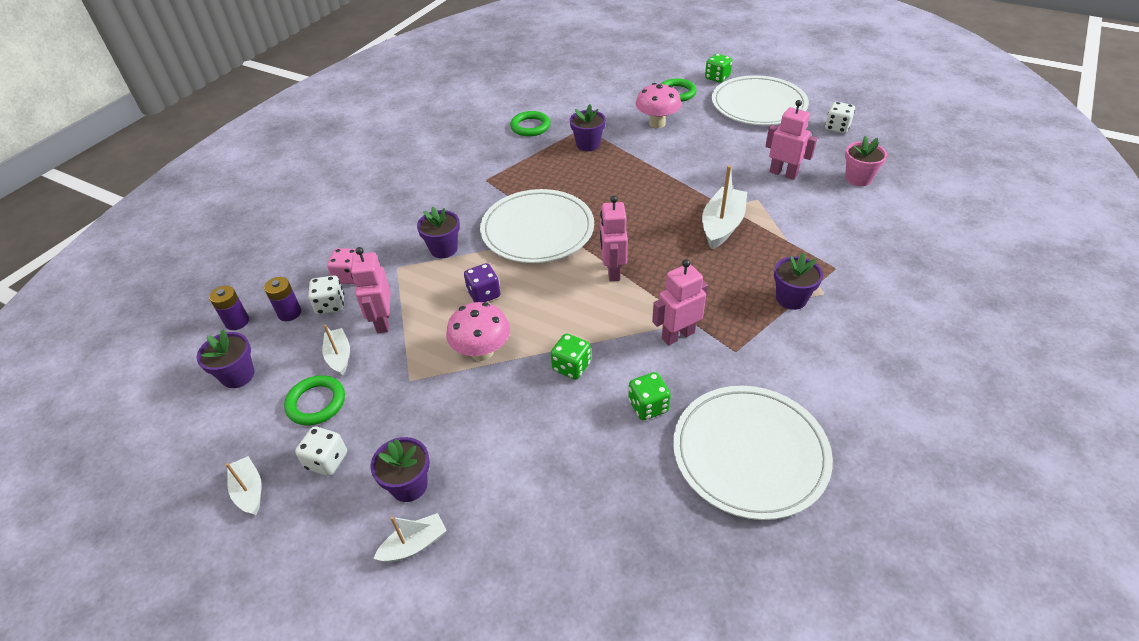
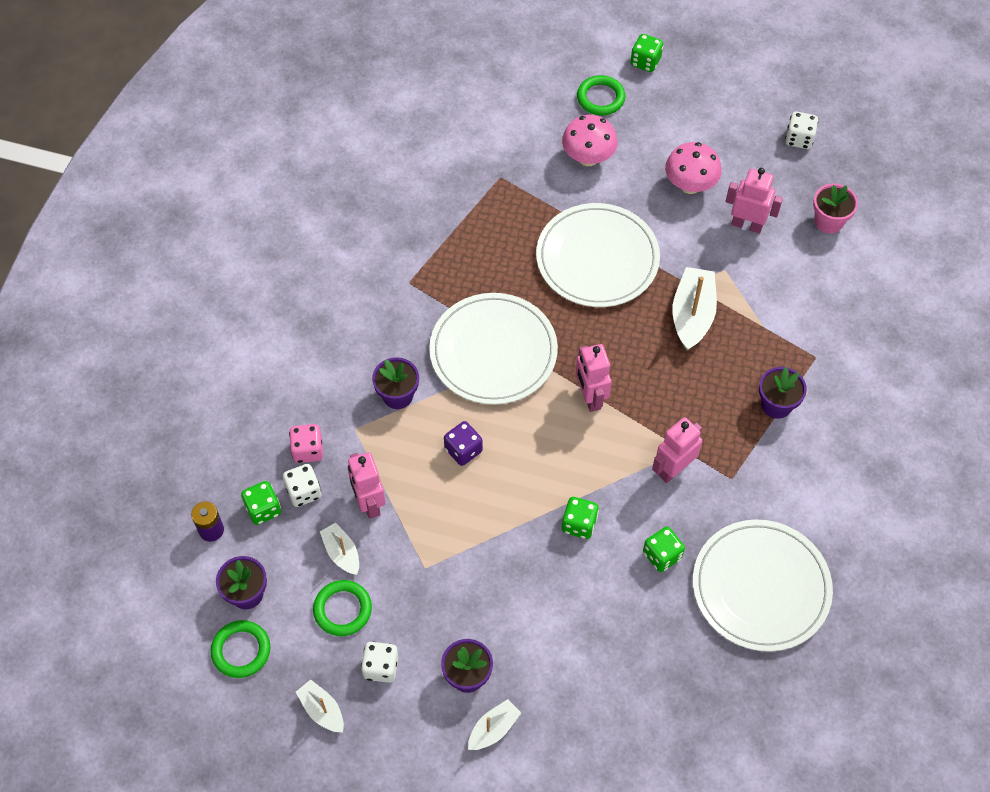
camera: 15 degrees left, 15 degrees up
(289, 313) = (263, 509): purple battery -> green dice
(482, 352) = (485, 522): pink mushroom -> pink mushroom (690, 185)
(530, 126) = (434, 183): green ring -> green ring (241, 650)
(588, 144) = (514, 206): purple flower pot -> none
(758, 105) = (703, 108): white plate -> white plate (597, 258)

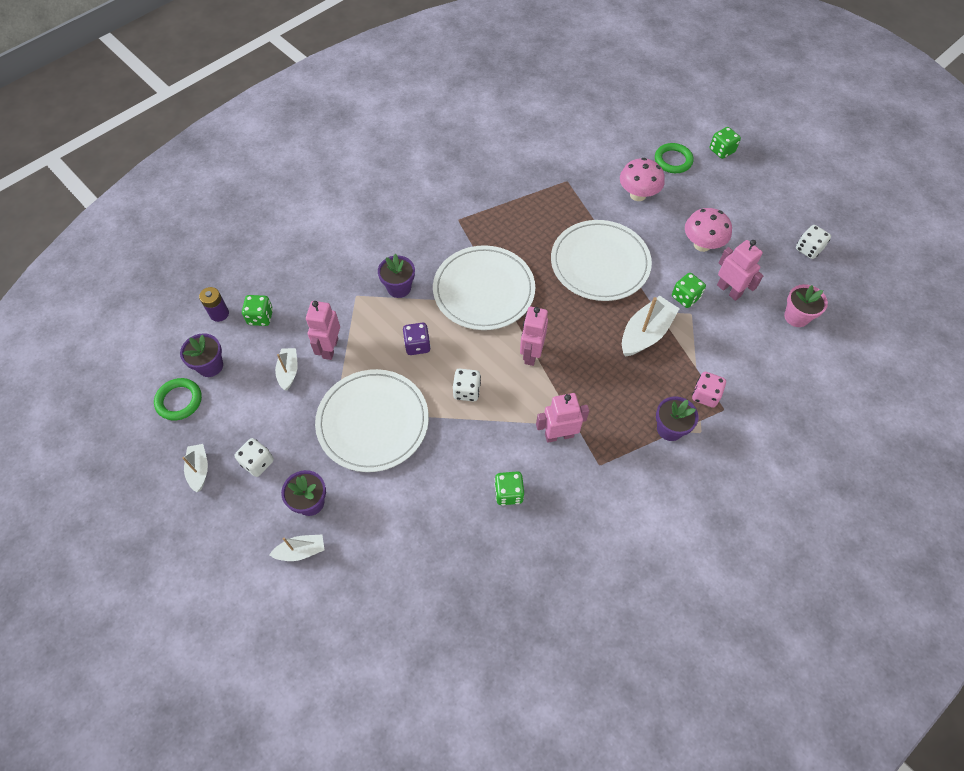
camera: 30 degrees right, 0 degrees up
(304, 492) = (294, 319): white dice -> white dice (467, 391)
(308, 450) = (316, 294): pink dice -> pink dice (705, 395)
(342, 609) = (262, 409): green ring -> none
(579, 524) = (463, 438): green dice -> green dice (685, 297)
(761, 587) = (569, 559): white plate -> white plate (373, 422)

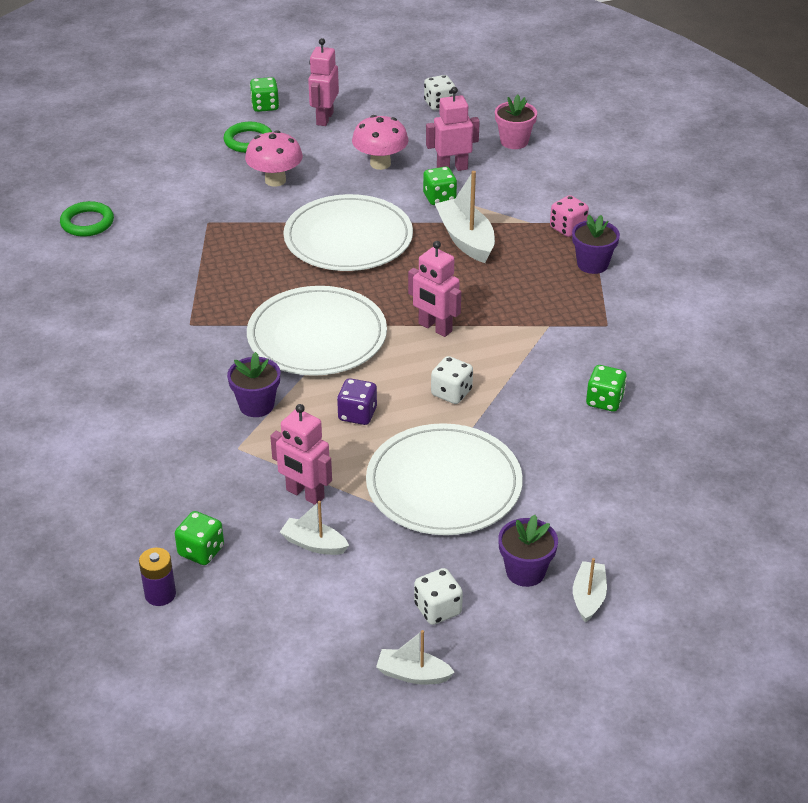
camera: 65 degrees left, 20 degrees down
(179, 401) = (283, 673): green ring -> green ring (87, 223)
(210, 366) = (246, 625): purple flower pot -> none
(559, 435) = (554, 341): pink robot -> pink robot (324, 118)

